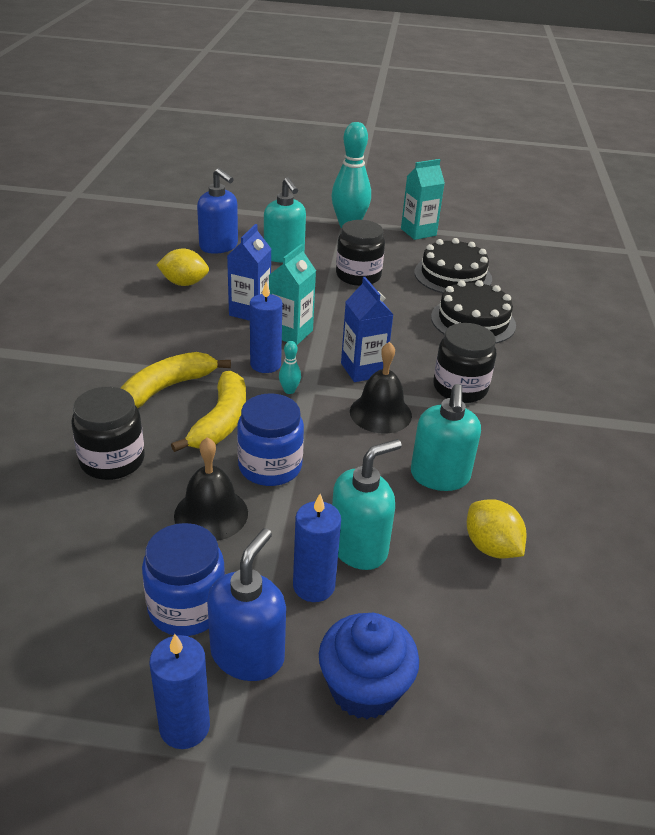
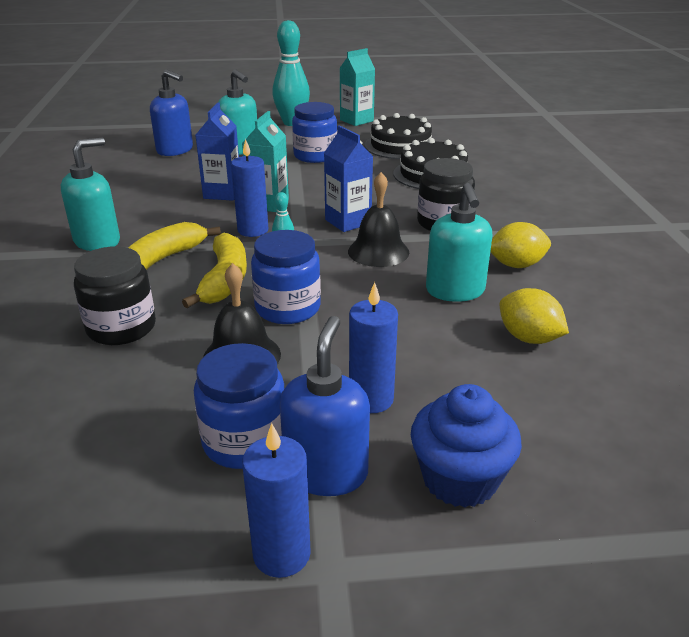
camera: 10 degrees left, 5 degrees down
(184, 283) = (150, 180): yellow lemon -> yellow lemon (516, 265)
(358, 276) = (315, 156): black jar -> blue jar
(359, 547) = (402, 359): turquoise soap dispenser -> turquoise soap dispenser (98, 241)

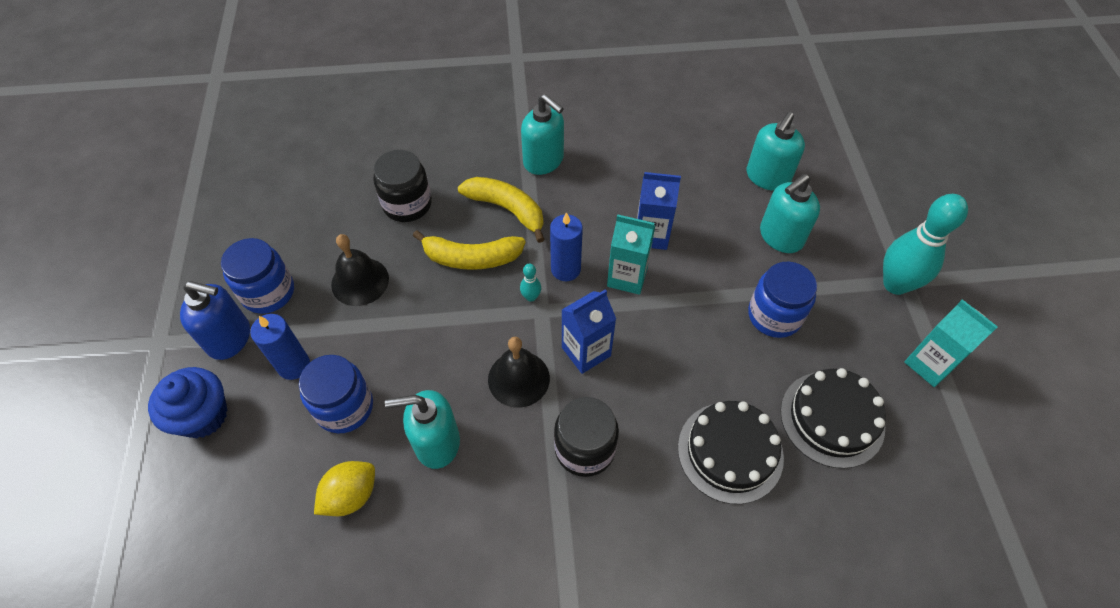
camera: 90 degrees right, 25 degrees up
(175, 150) = (767, 177): blue soap dispenser -> turquoise soap dispenser
(281, 554) = (175, 318): blue candle -> none
(288, 308) = (422, 306): blue jar -> blue jar (344, 407)
(516, 265) = (484, 512): yellow lemon -> none

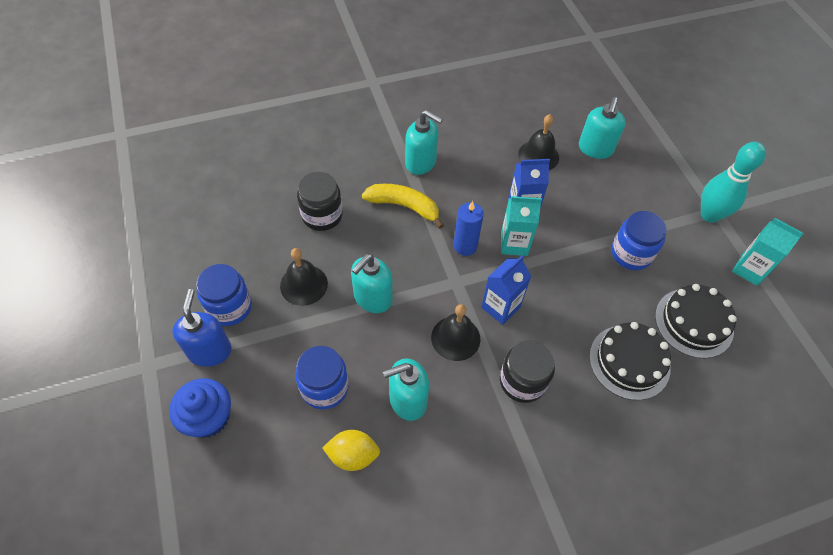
camera: 15 degrees left, 0 degrees up
(230, 338) = (209, 351): blue soap dispenser -> blue soap dispenser turned 90 degrees counterclockwise
(294, 365) = (271, 362): blue candle -> none
(351, 495) = (353, 455): yellow lemon -> yellow lemon turned 60 degrees clockwise
(471, 258) = (388, 250): yellow banana -> none
(531, 297) = (445, 272): turquoise bowling pin -> none
(691, 174) = (538, 155): none -> black bell
(780, 237) = (618, 193): turquoise soap dispenser -> turquoise soap dispenser (372, 298)

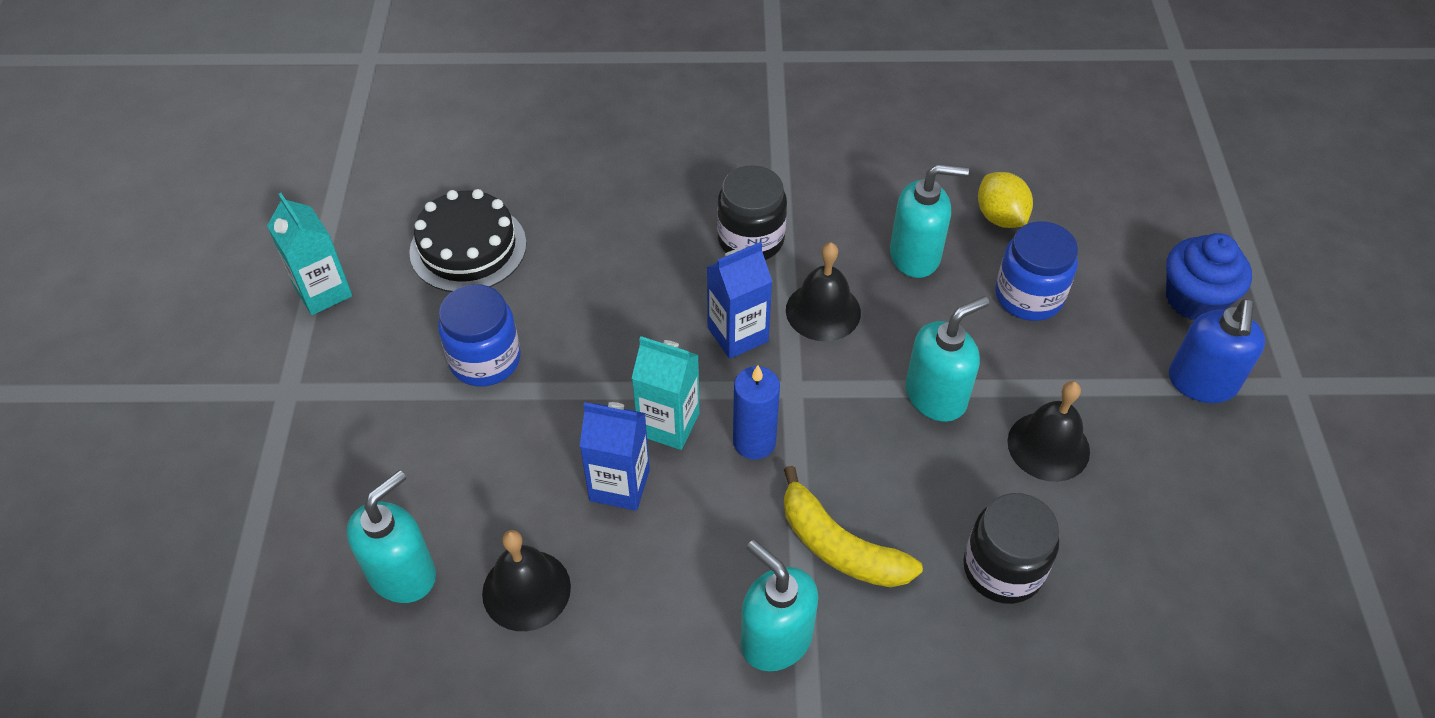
camera: 160 degrees left, 5 degrees down
(229, 307) = (1175, 440): blue jar -> none
(353, 455) = (1000, 217): yellow lemon -> yellow lemon turned 45 degrees clockwise
(629, 362) = (593, 226): black cake -> none
(710, 215) = (303, 387): turquoise bowling pin -> none

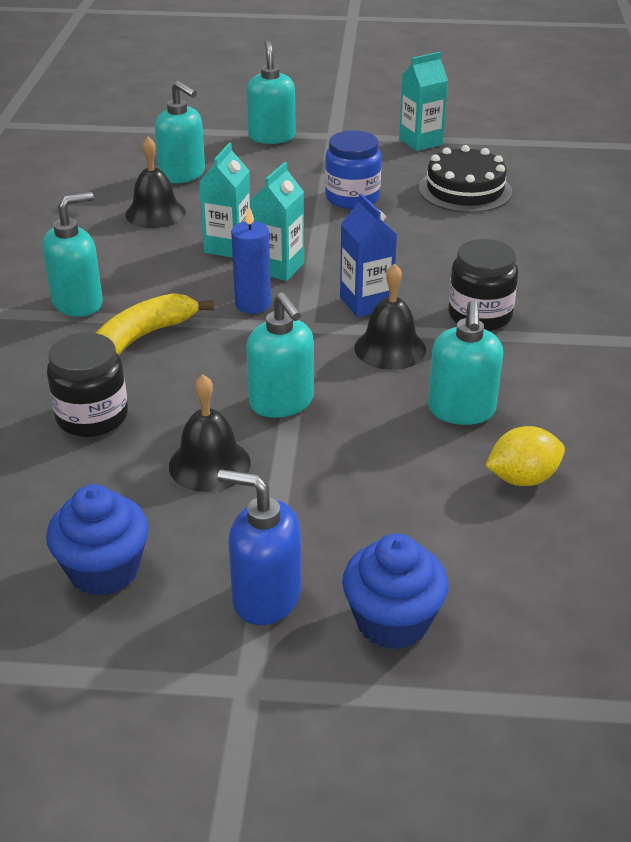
camera: 95 degrees right, 15 degrees down
(281, 469) = (271, 137): none -> turquoise soap dispenser
(619, 485) = (228, 247): blue carton -> turquoise carton
(1028, 296) = (403, 482): blue jar -> none
(1217, 508) = (104, 570): none -> blue cupcake

